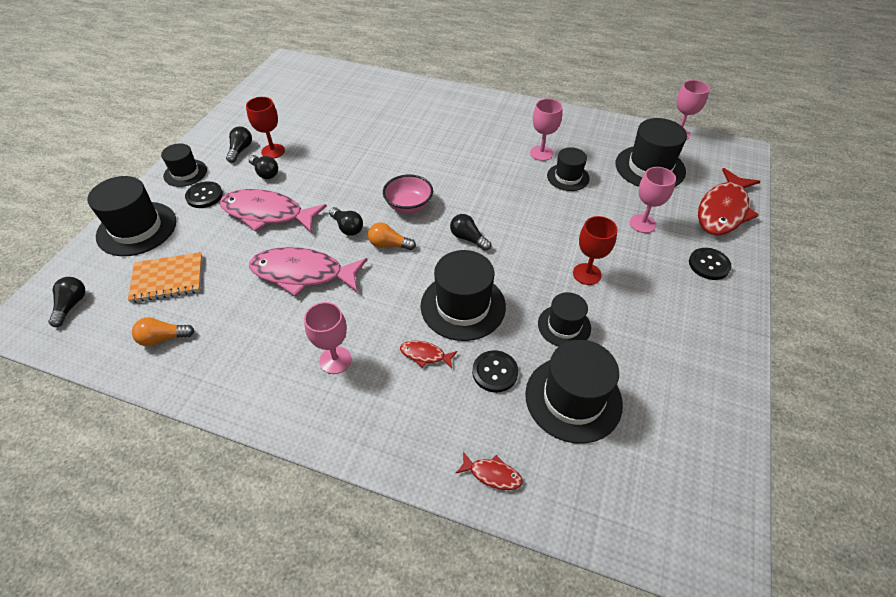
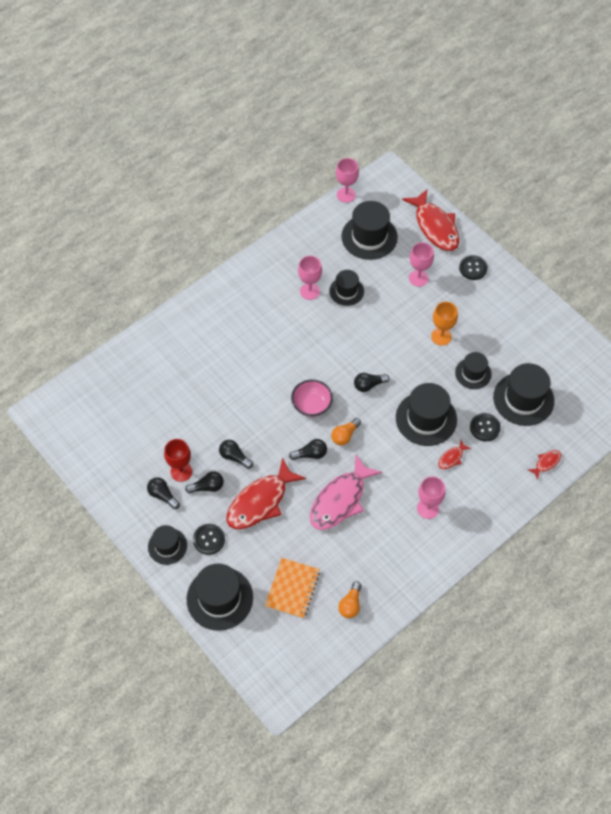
camera: 60 degrees left, 10 degrees up
(71, 305) = (282, 658): black light bulb -> black light bulb (234, 457)
(267, 214) = (260, 501): pink fish -> red fish
(587, 274) = (441, 336): red goblet -> orange goblet

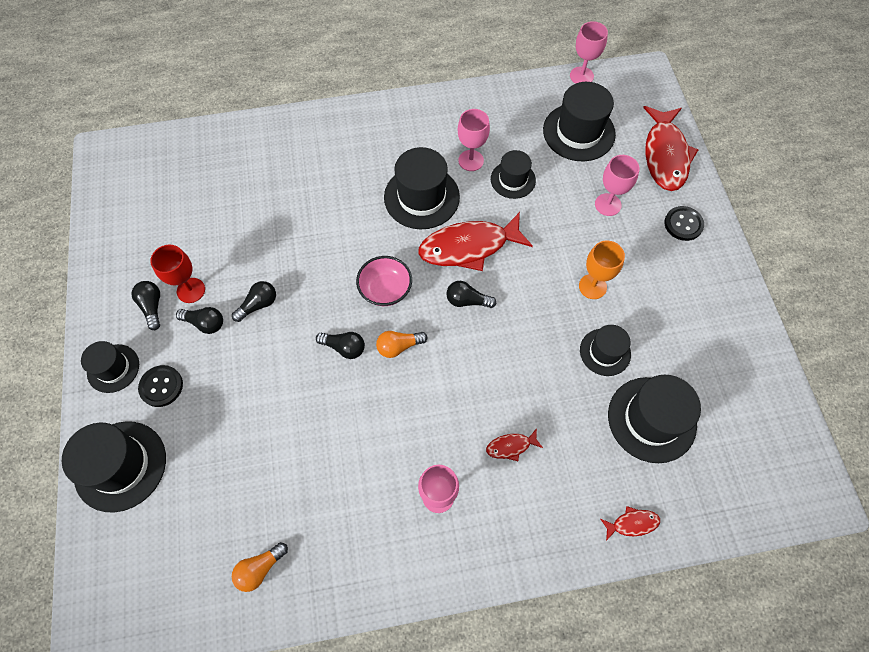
camera: 30 degrees right, 5 degrees up
(234, 457) = (258, 305): black light bulb -> black light bulb turned 75 degrees clockwise
(260, 501) = (249, 373): red fish -> red fish (469, 247)
(292, 589) = (208, 504): orange notebook -> none
(340, 500) = (340, 424): pink fish -> none
(426, 418) = (510, 378): black hat -> black hat (421, 197)
(484, 427) = (577, 430): black button -> none

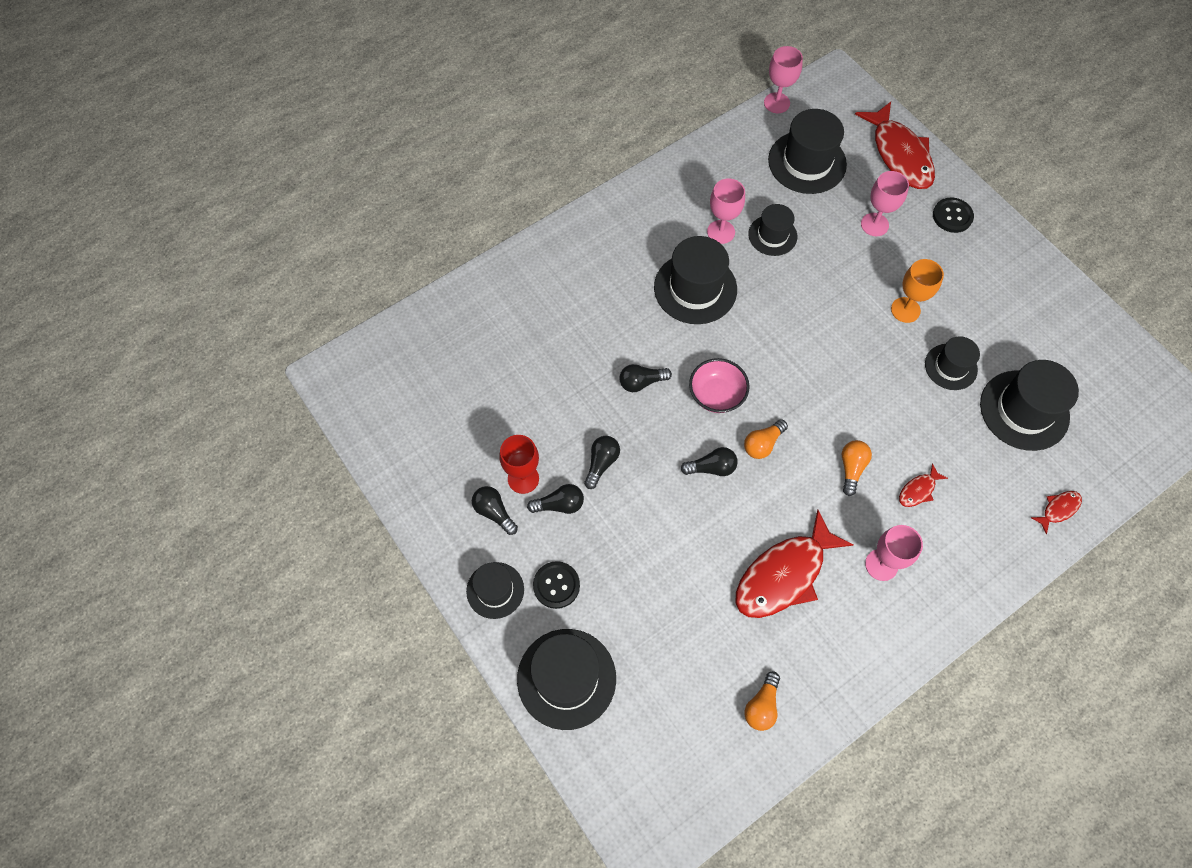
camera: 25 degrees left, 0 degrees up
(462, 401) = (851, 468): none -> orange light bulb
(467, 300) = (799, 372): black light bulb -> black light bulb (641, 382)
(469, 247) = (770, 319): red fish -> red fish (784, 575)

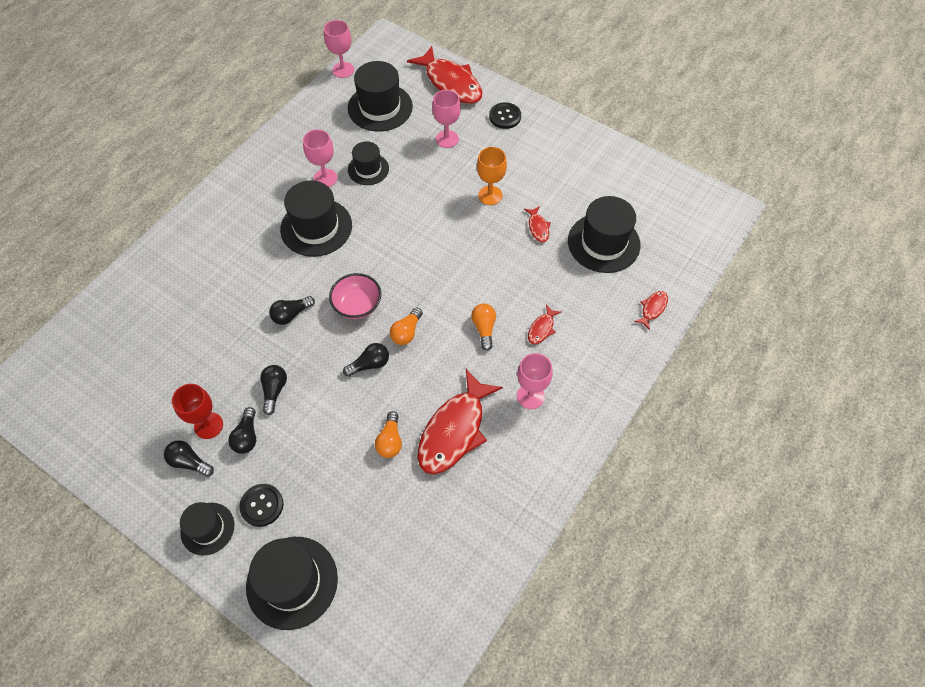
camera: 20 degrees left, 5 degrees down
(559, 505) = (247, 436): black light bulb -> black light bulb turned 120 degrees clockwise
(761, 706) = (467, 544): orange light bulb -> orange light bulb (390, 441)
(950, 367) = (538, 227): black hat -> red fish

